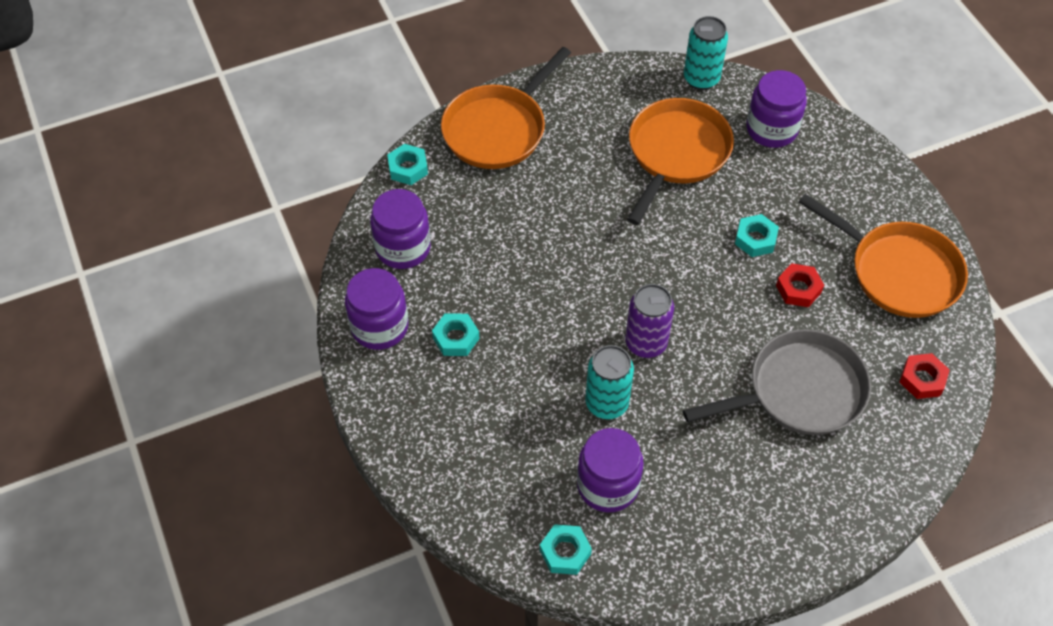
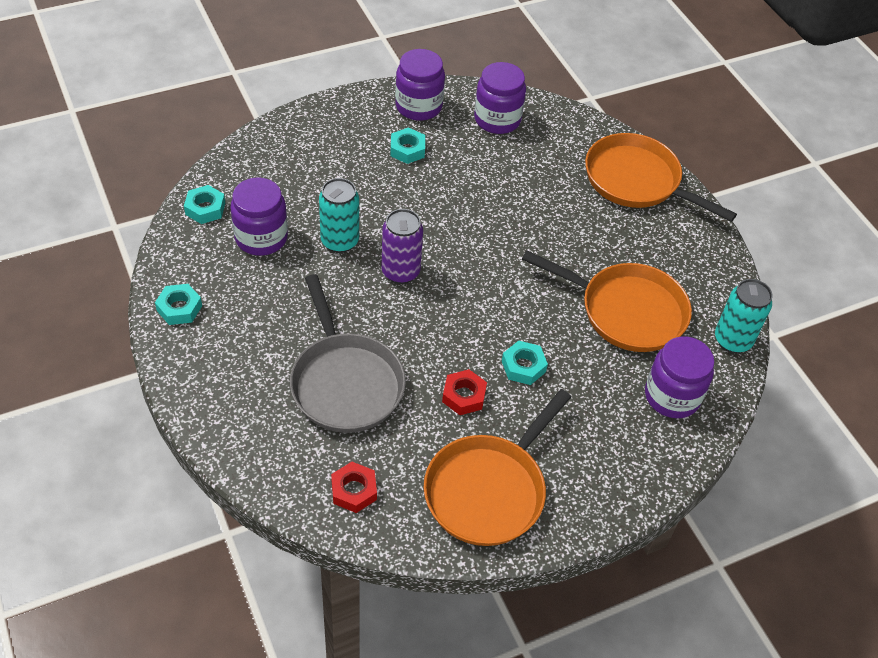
camera: 85 degrees right, 5 degrees down
(408, 168) = (583, 123): turquoise nut -> turquoise nut (179, 308)

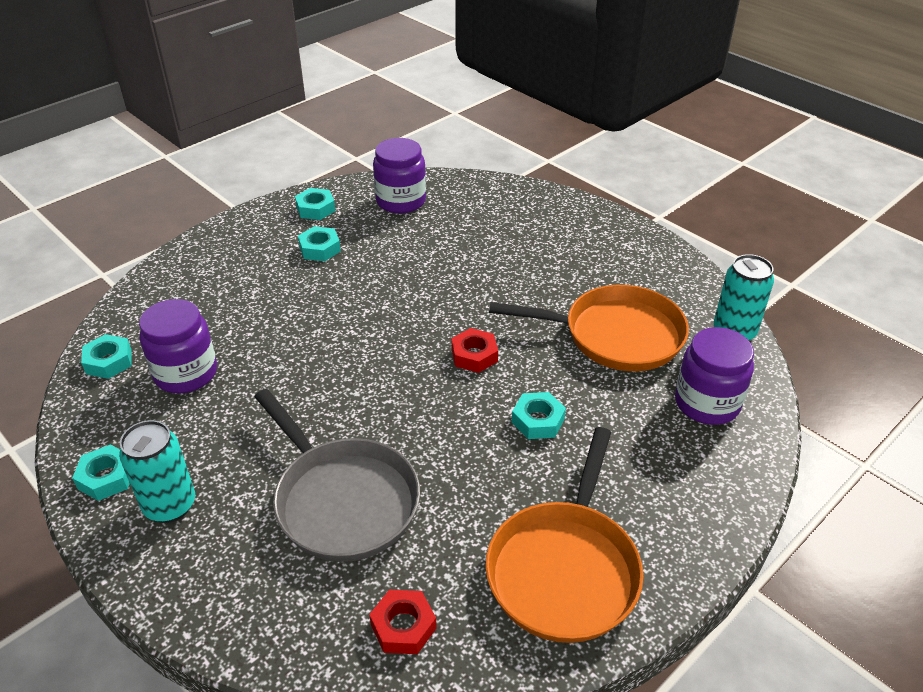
camera: 15 degrees left, 10 degrees down
(339, 241) = (279, 353): turquoise can -> turquoise can (170, 505)
(400, 272) = (360, 364): purple can -> none
(418, 106) = (315, 209): purple jar -> turquoise nut
(464, 396) = (487, 472): red nut -> red nut (474, 355)
(637, 181) = (563, 219): orange pan -> none

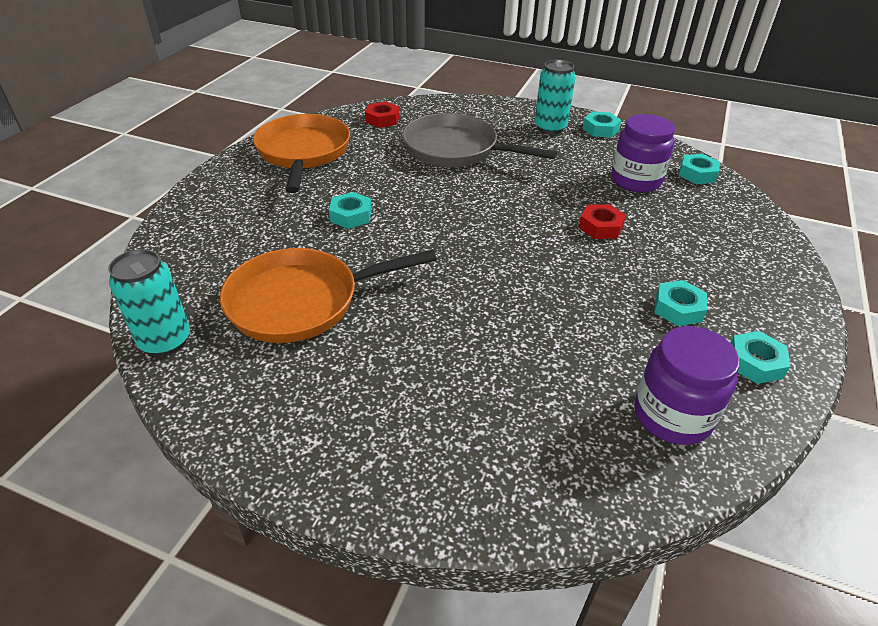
camera: 155 degrees right, 0 degrees up
(474, 355) = (430, 247): red nut -> red nut (600, 227)
(707, 403) = (204, 262): purple jar -> none

